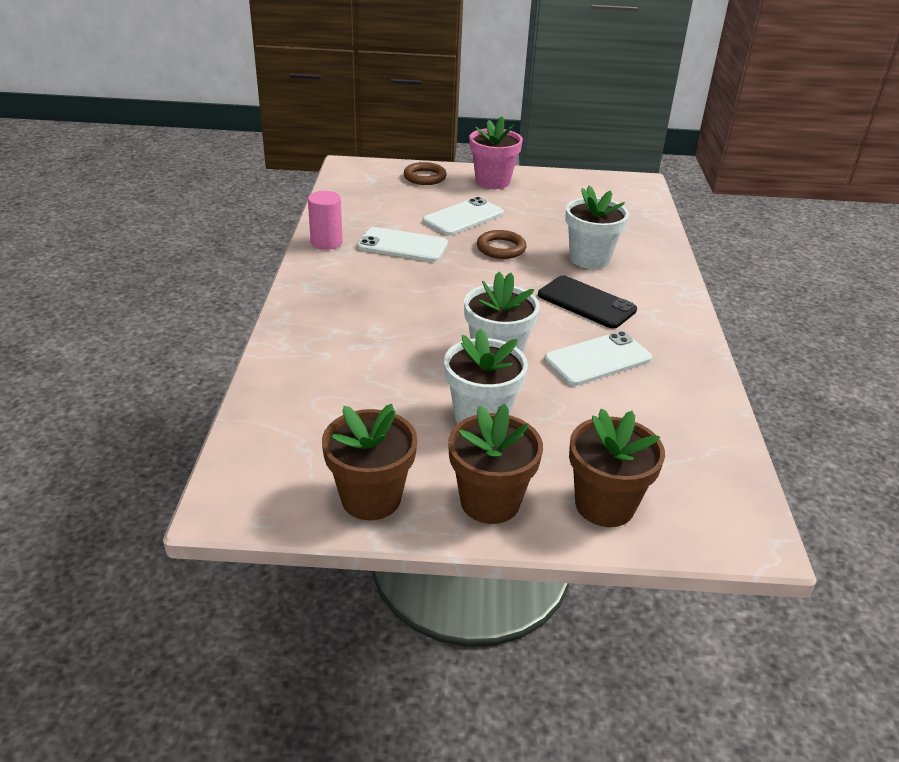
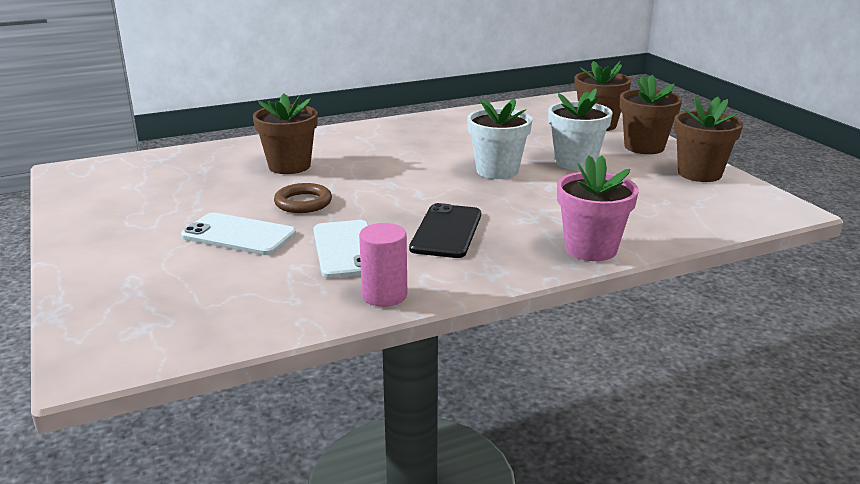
camera: 115 degrees left, 10 degrees down
(424, 177) = (115, 288): brown ring -> none
(492, 181) = (108, 241): pink flower pot -> pink flower pot (591, 249)
(586, 302) = (374, 157): black phone -> black phone (446, 231)
(589, 259) = (289, 166): white flower pot -> brown flower pot
(598, 359) = (454, 143): white phone -> none

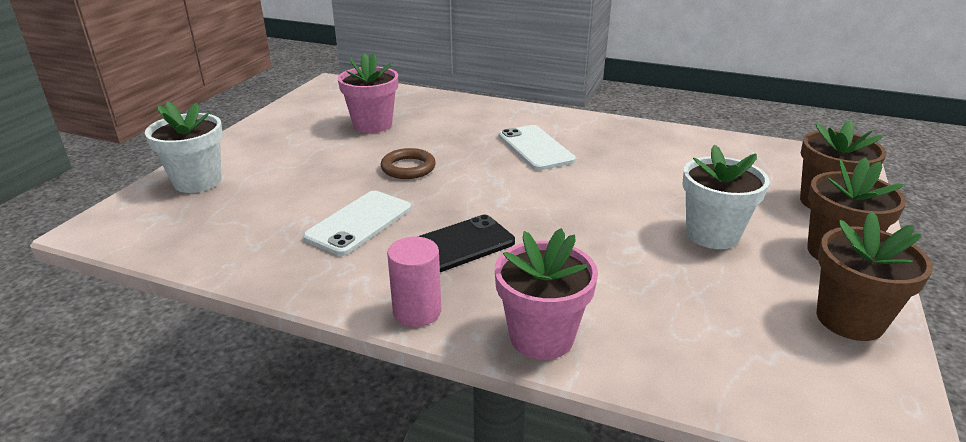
camera: 45 degrees right, 5 degrees up
(197, 186) = (372, 125): none -> pink flower pot
(239, 235) = (323, 175): white phone -> white phone (535, 148)
(289, 166) = (457, 132): brown flower pot -> none
(384, 295) = (307, 277): pink cylinder -> pink cylinder (417, 311)
(497, 171) = (612, 208): white flower pot -> white flower pot (197, 181)

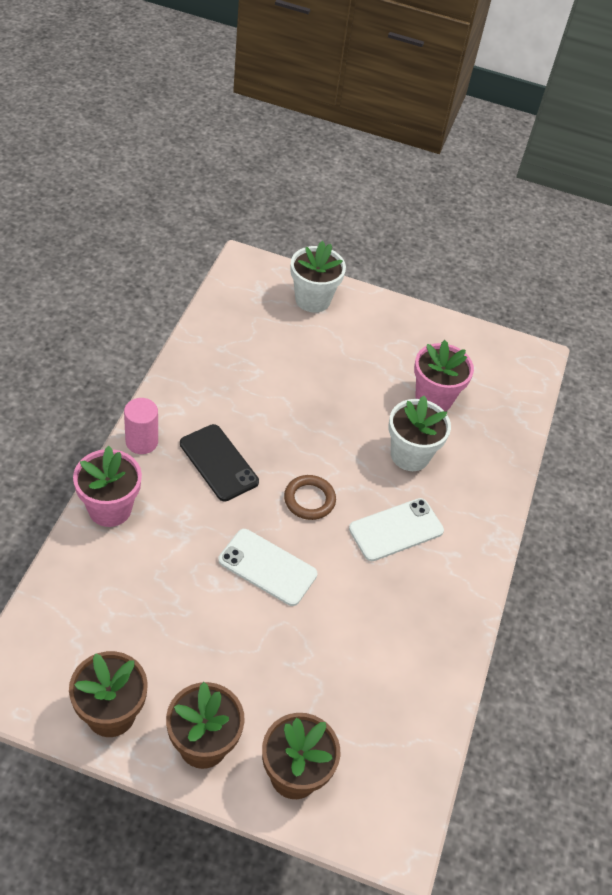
camera: 80 degrees right, 20 degrees up
(359, 223) = (252, 402): white phone -> white phone (267, 567)
(408, 168) = (345, 429): brown ring -> brown ring (309, 500)
(712, 234) = (234, 649): white flower pot -> white flower pot (410, 455)

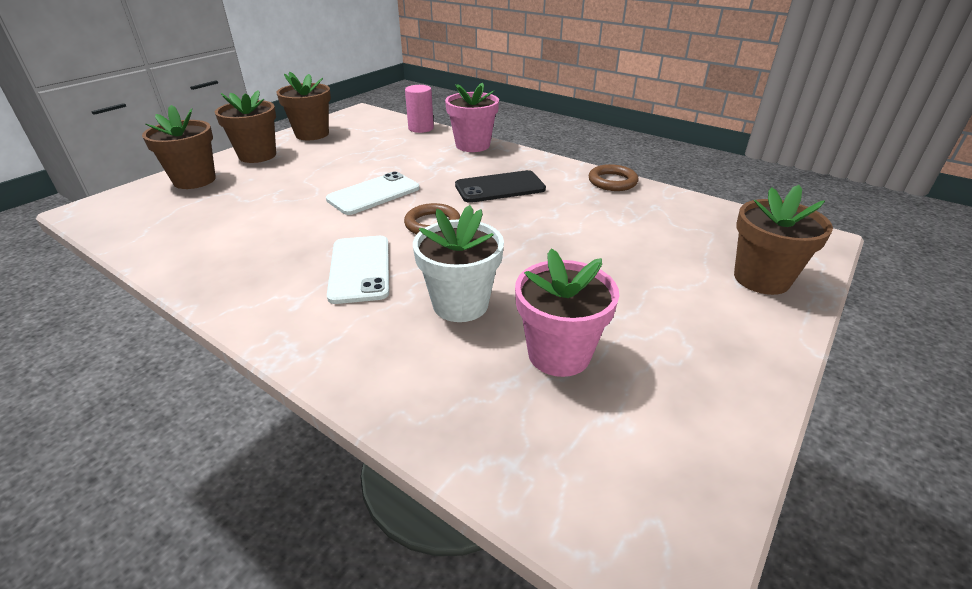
camera: 115 degrees right, 15 degrees down
(142, 441) = (536, 160): pink cylinder -> pink cylinder (421, 128)
(178, 377) = (612, 181): none -> brown ring
(312, 299) = (761, 279): white flower pot -> brown flower pot

